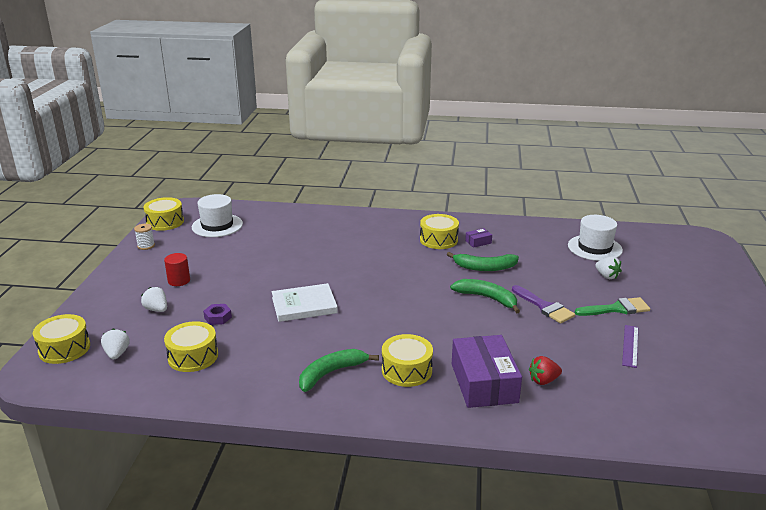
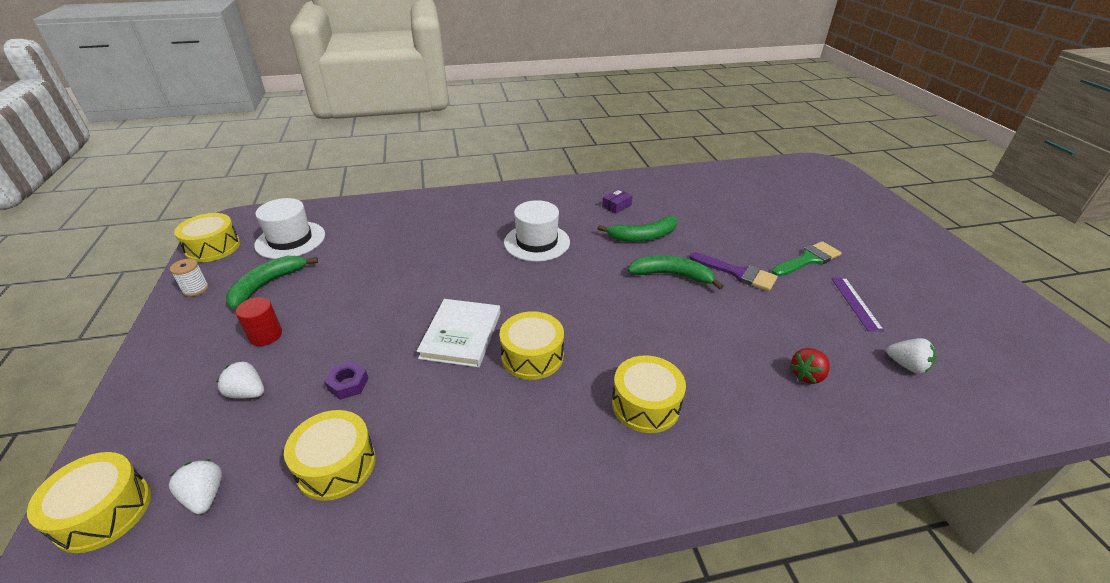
camera: 20 degrees left, 10 degrees up
(304, 305) = (461, 335): white book -> white book turned 45 degrees counterclockwise
(331, 373) = (552, 437): green banana -> green banana (267, 285)
(438, 240) = (573, 211): yellow drum -> yellow drum (532, 356)
(484, 383) = (746, 398): purple box -> none
(594, 248) = (735, 192): white hat -> white hat (537, 242)
(606, 276) = (770, 222): white strawberry -> white strawberry (906, 365)

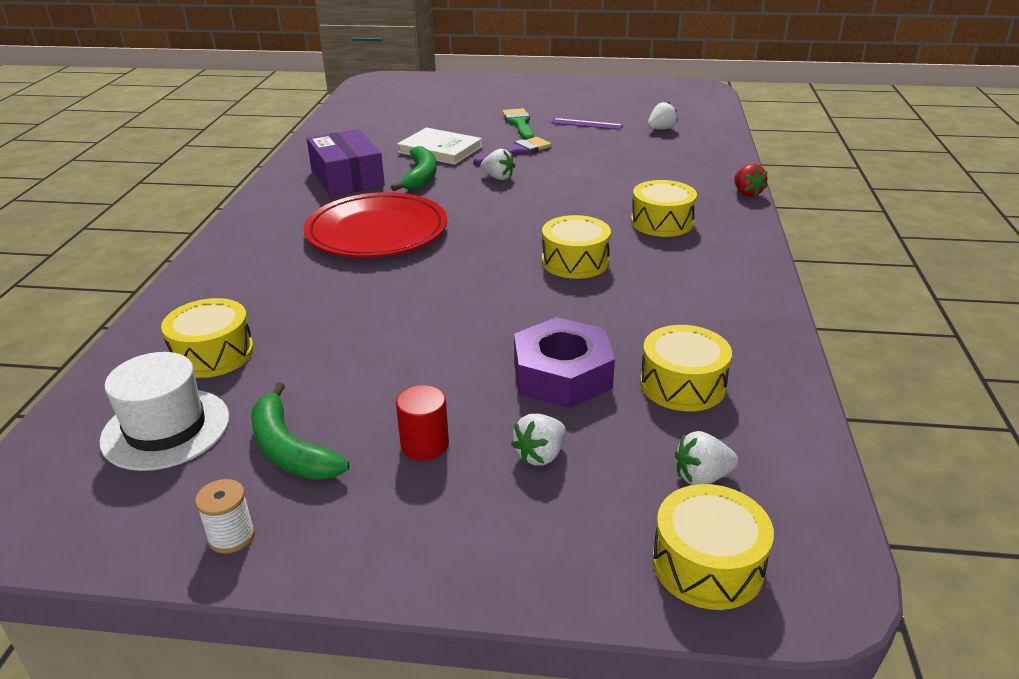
camera: 70 degrees left, 5 degrees down
(213, 247) = (92, 528): yellow drum -> yellow drum (213, 354)
(348, 384) = (562, 375): purple nut -> purple nut, size x2.15
(461, 335) = (518, 296): white book -> white book (440, 150)
(537, 242) = (377, 232): white hat -> red plate
(616, 206) = (347, 178): purple box -> purple box, size x2.41
(672, 275) = (498, 178): green banana -> white strawberry
(807, 375) = (656, 160): red strawberry -> red strawberry (747, 193)

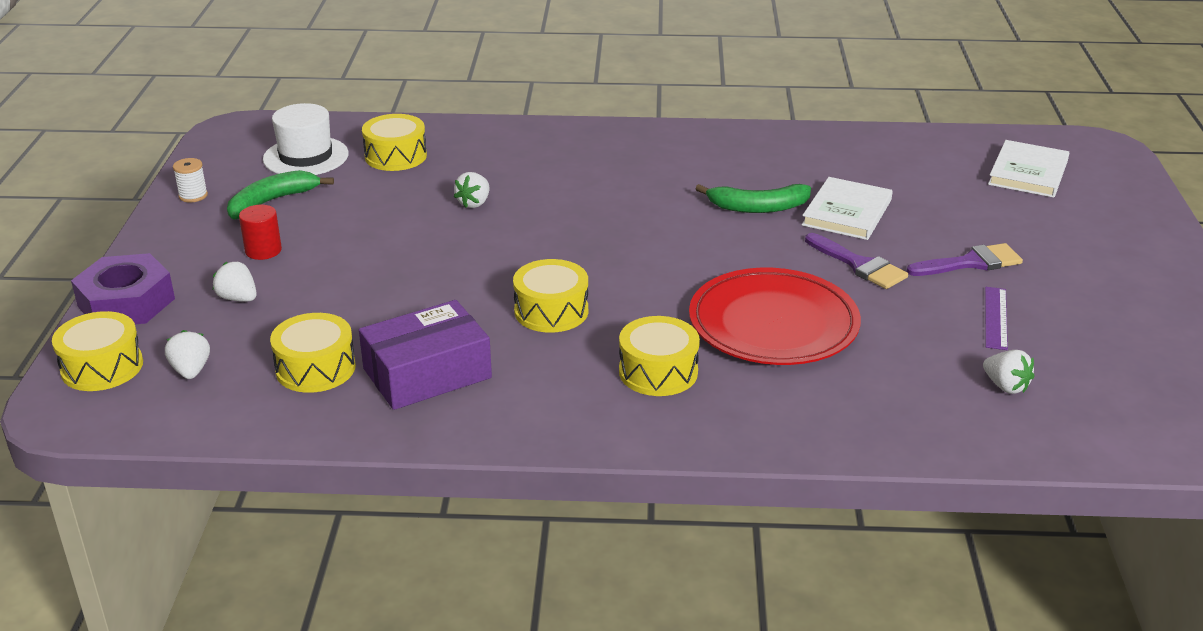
camera: 85 degrees right, 0 degrees up
(347, 178) = (742, 166): purple box -> purple box (427, 373)
(377, 232) = (610, 197): red plate -> red plate (773, 324)
(404, 99) = (1028, 173): none -> white book
(498, 178) = (768, 256): white strawberry -> white strawberry (474, 203)
(519, 123) = (970, 263): green brush -> purple brush
(562, 375) = (342, 306): purple nut -> purple nut (126, 302)
(747, 193) = (766, 450): red strawberry -> none

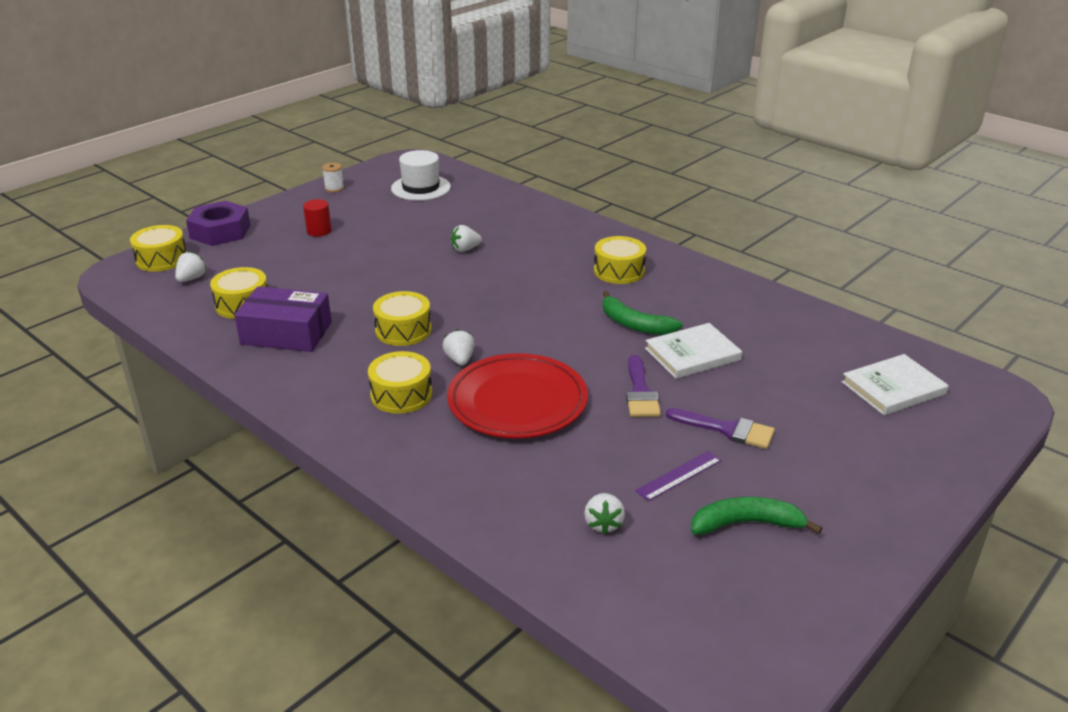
camera: 40 degrees right, 0 degrees up
(238, 298) = (268, 251): white strawberry -> white strawberry (460, 360)
(272, 201) = (365, 206): green banana -> green banana (746, 524)
(396, 156) = (467, 205): yellow drum -> yellow drum (619, 271)

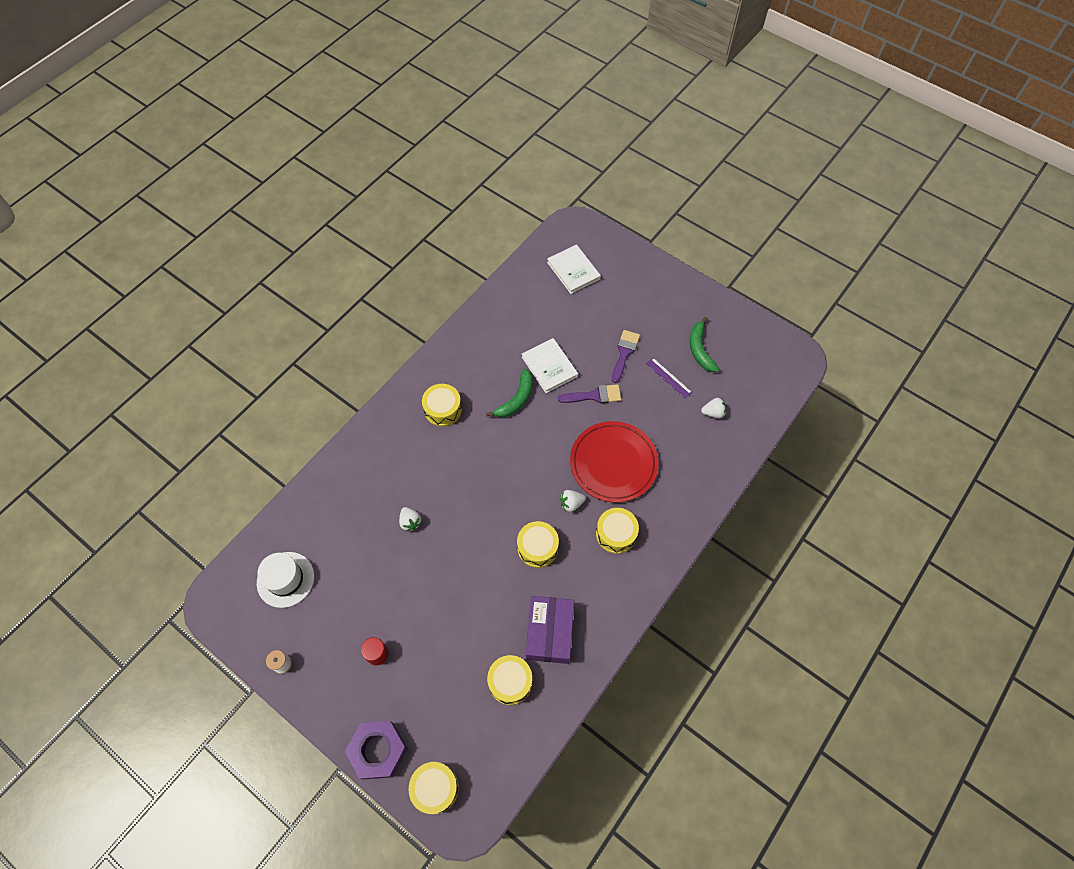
camera: 95 degrees left, 30 degrees up
(191, 279) = (470, 743): white strawberry -> none

